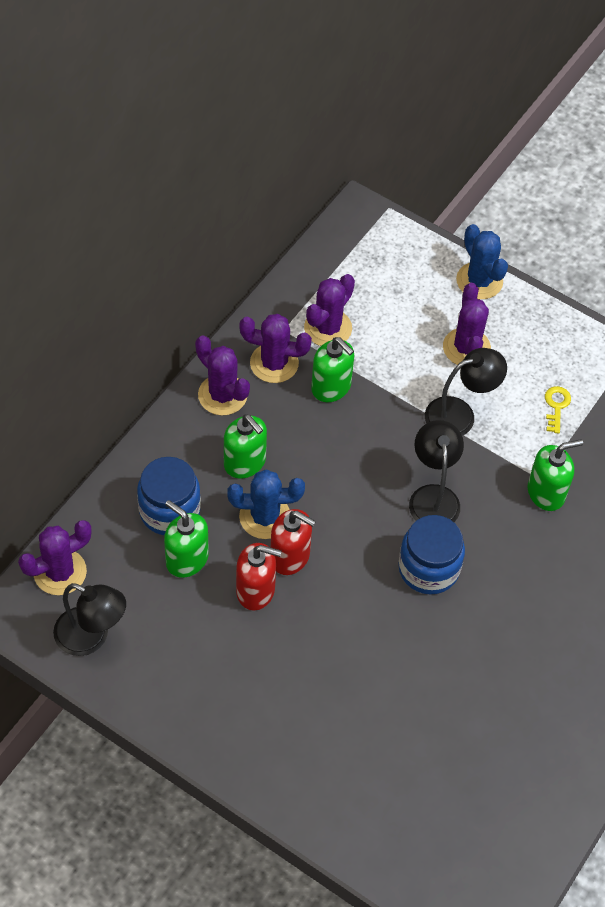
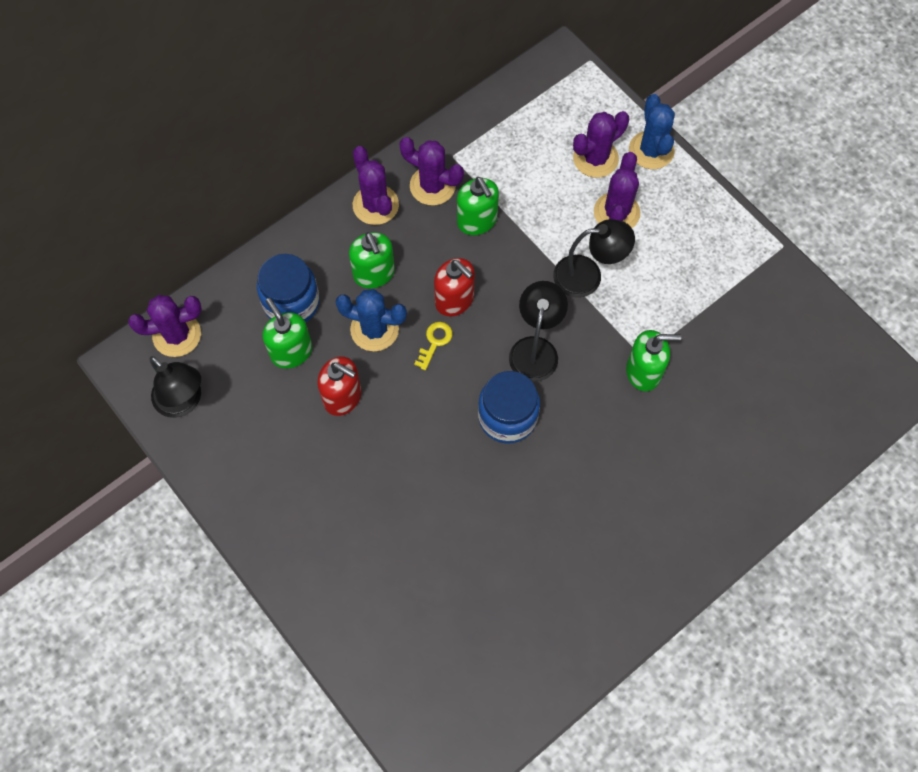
camera: 20 degrees right, 10 degrees up
(290, 556) = (384, 373): red soap dispenser -> red soap dispenser (454, 300)
(328, 328) = (493, 163): purple cactus -> purple cactus (595, 158)
(556, 406) = (683, 289): yellow key -> yellow key (435, 342)

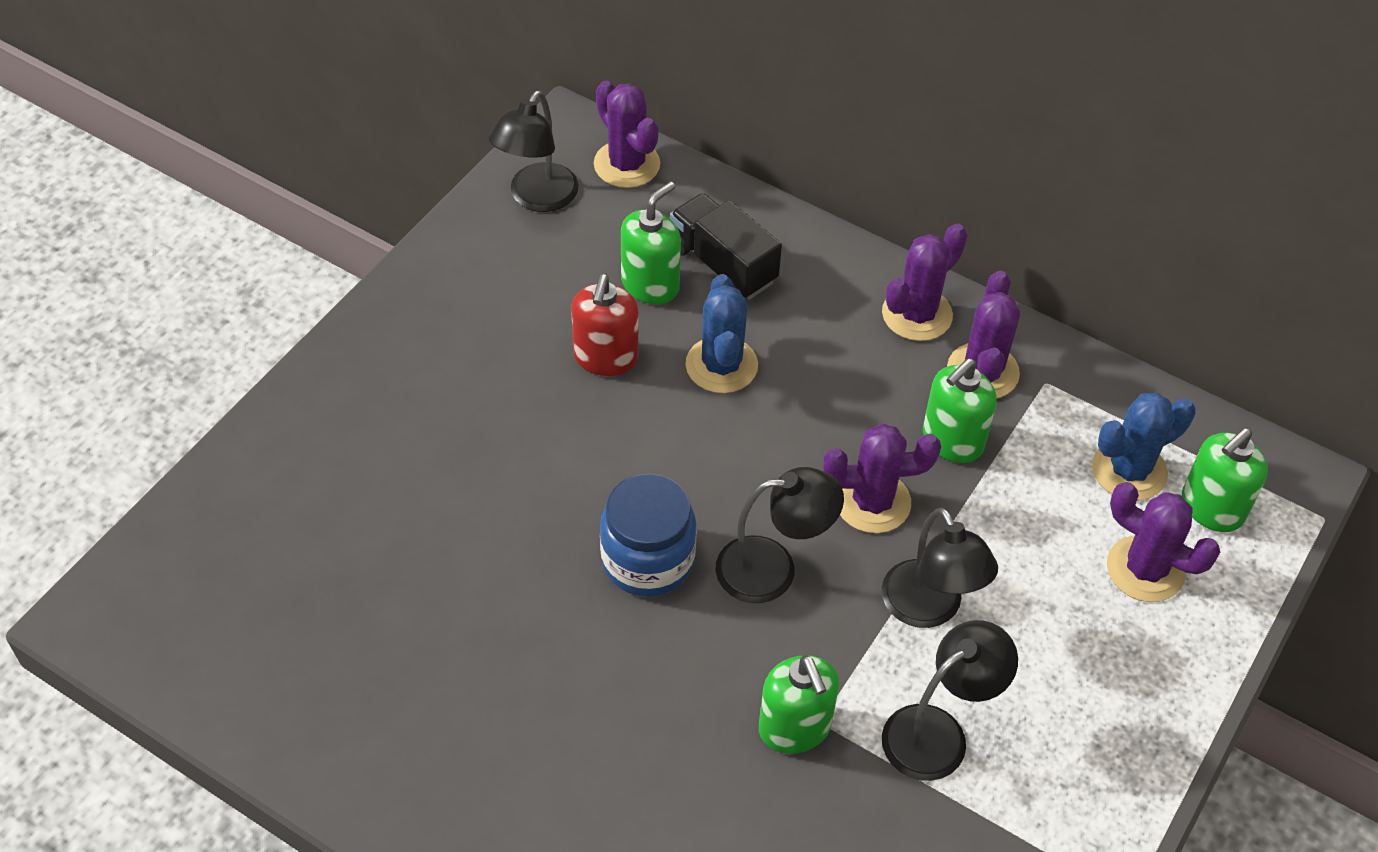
camera: 70 degrees right, 15 degrees down
(291, 302) = (723, 265): blue jar -> black truck
(374, 274) = (807, 342): green soap dispenser -> green soap dispenser (1211, 508)
(435, 342) = (732, 440): yellow key -> none
(454, 300) = (809, 446): red soap dispenser -> none
(616, 212) = (1062, 622): purple cactus -> purple cactus (872, 502)
(651, 150) = (1205, 646): blue cactus -> blue cactus (1129, 470)
(666, 300) = (938, 732): none -> black lamp

